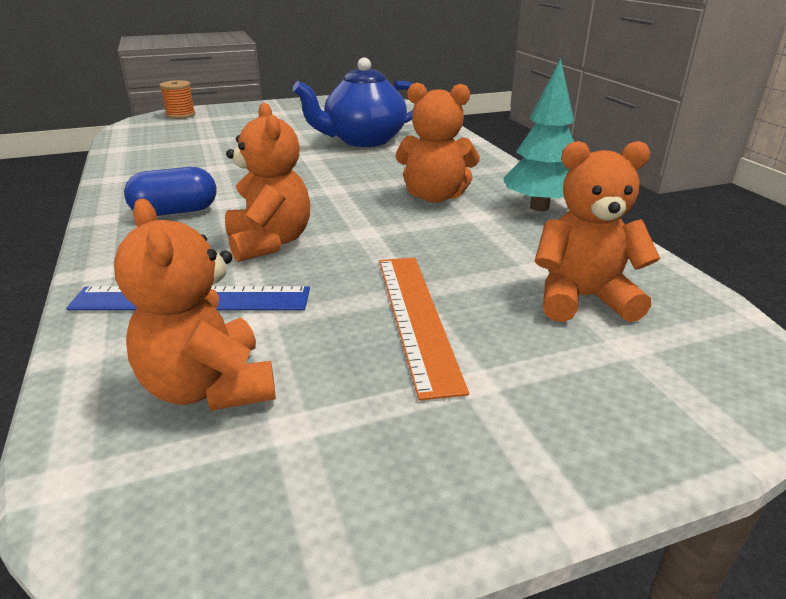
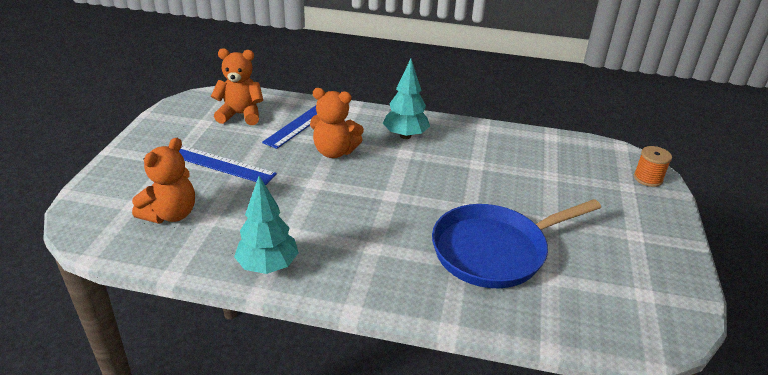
camera: 120 degrees right, 5 degrees up
(175, 212) = (405, 136): blue capsule -> turquoise tree
(363, 140) = (495, 250): blue teapot -> blue pan
(416, 317) = (221, 164): orange ruler -> blue ruler
(435, 197) = (334, 229): orange teddy bear -> none

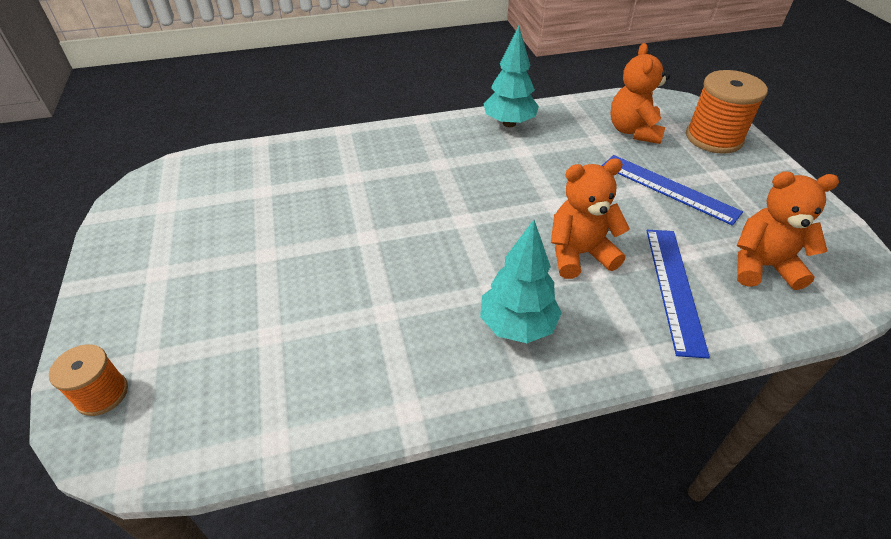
camera: 155 degrees right, 10 degrees up
(120, 185) = (713, 138): none -> orange spool
(221, 164) = (668, 188): blue ruler -> blue ruler turned 45 degrees clockwise
(241, 115) = (762, 266): orange teddy bear -> orange teddy bear turned 150 degrees counterclockwise
(495, 250) = (322, 198): blue pan -> none

